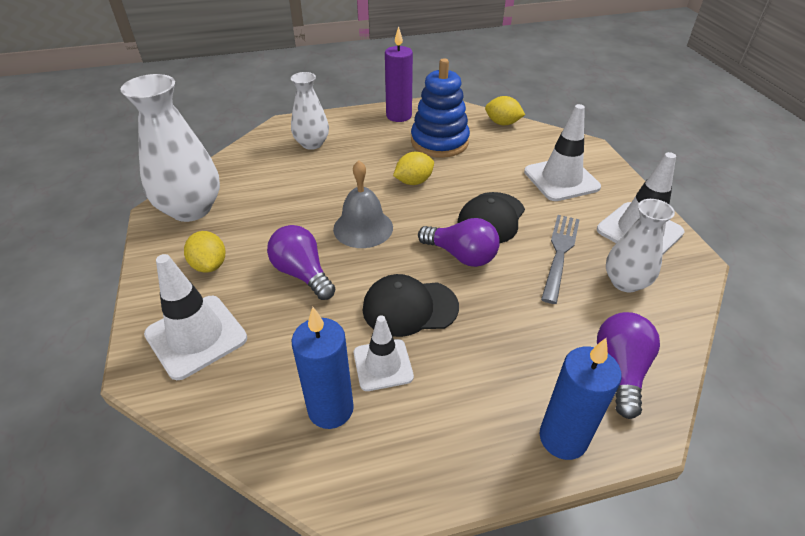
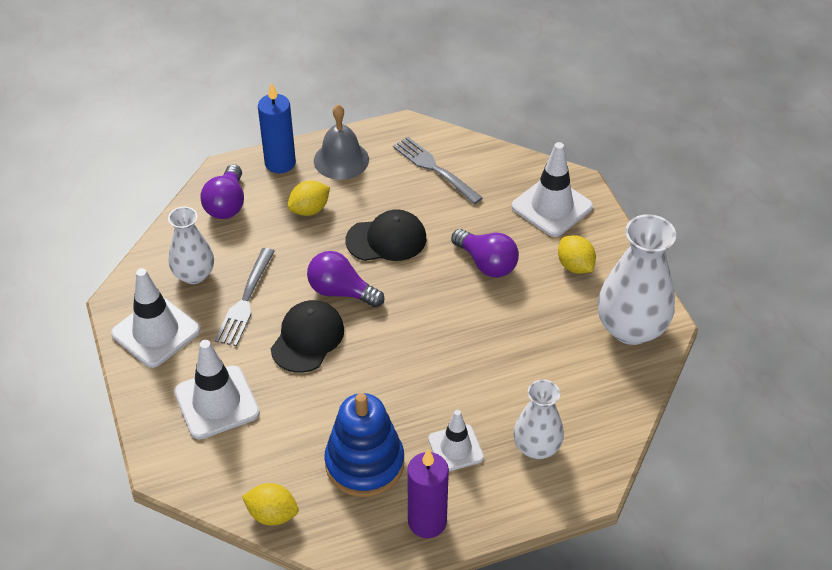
camera: 175 degrees right, 5 degrees up
(330, 409) = (434, 168): blue candle -> grey fork
(363, 228) = (441, 317): grey bell -> grey bell (341, 160)
(383, 365) = (403, 197): white traffic cone -> white traffic cone (455, 448)
(413, 181) = (394, 386): yellow lemon -> yellow lemon (309, 210)

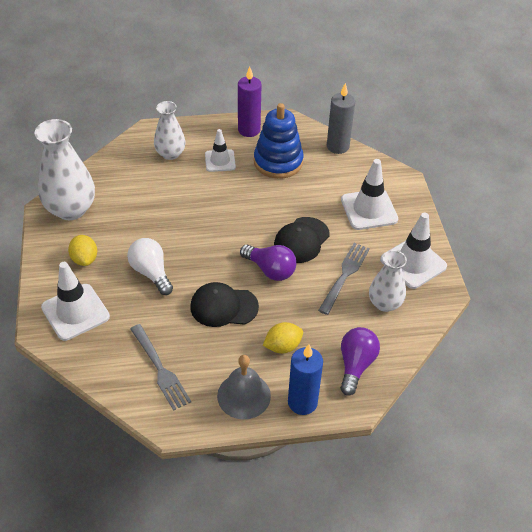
camera: 170 degrees left, 0 degrees up
(272, 514) = (337, 146): yellow lemon -> grey candle
(486, 263) = (151, 273): purple light bulb -> white light bulb

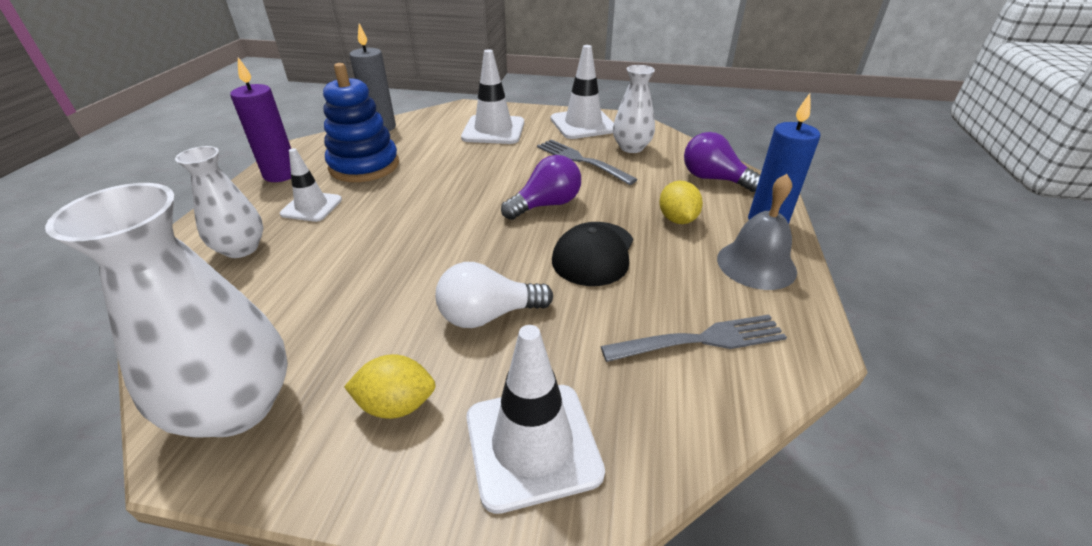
camera: 70 degrees left, 10 degrees down
(301, 240) = (510, 175): black cap -> none

